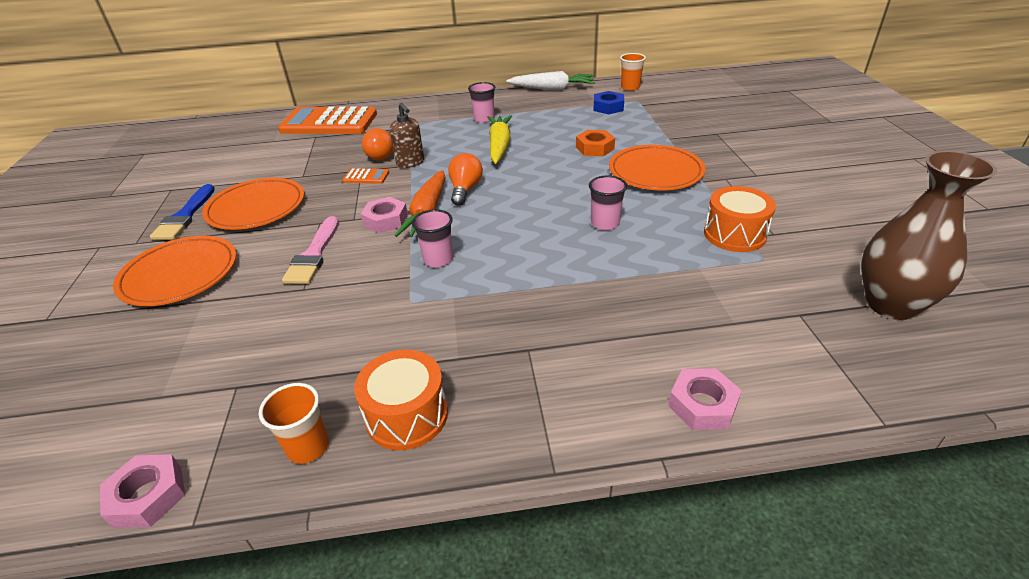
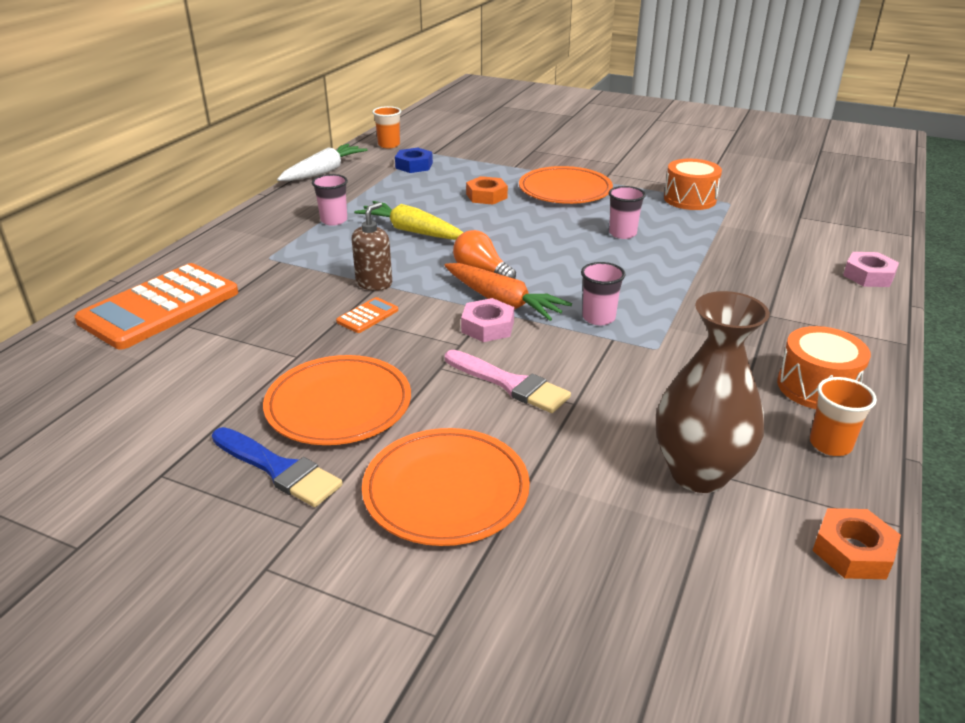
camera: 60 degrees left, 5 degrees down
(148, 496) = (853, 551): pink nut -> orange nut
(383, 155) = (326, 293): orange light bulb -> none
(410, 163) = (374, 283): brown soap dispenser -> brown soap dispenser turned 60 degrees counterclockwise
(891, 304) = (810, 191): brown vase -> brown vase (698, 473)

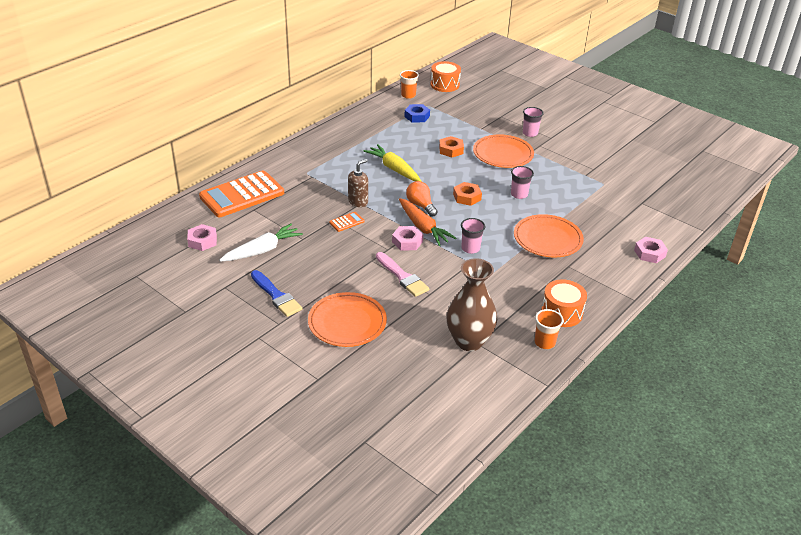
camera: 15 degrees right, 5 degrees up
(95, 396) = (202, 241): none -> pink nut
(323, 172) = (359, 112): white carrot -> white carrot (262, 250)
(334, 220) = (351, 152): pink cup -> pink cup (530, 133)
(339, 405) = (314, 270): orange plate -> orange plate (547, 239)
(690, 199) = (579, 176): orange drum -> orange drum (445, 85)
(853, 551) = (516, 390): orange nut -> orange nut (467, 197)

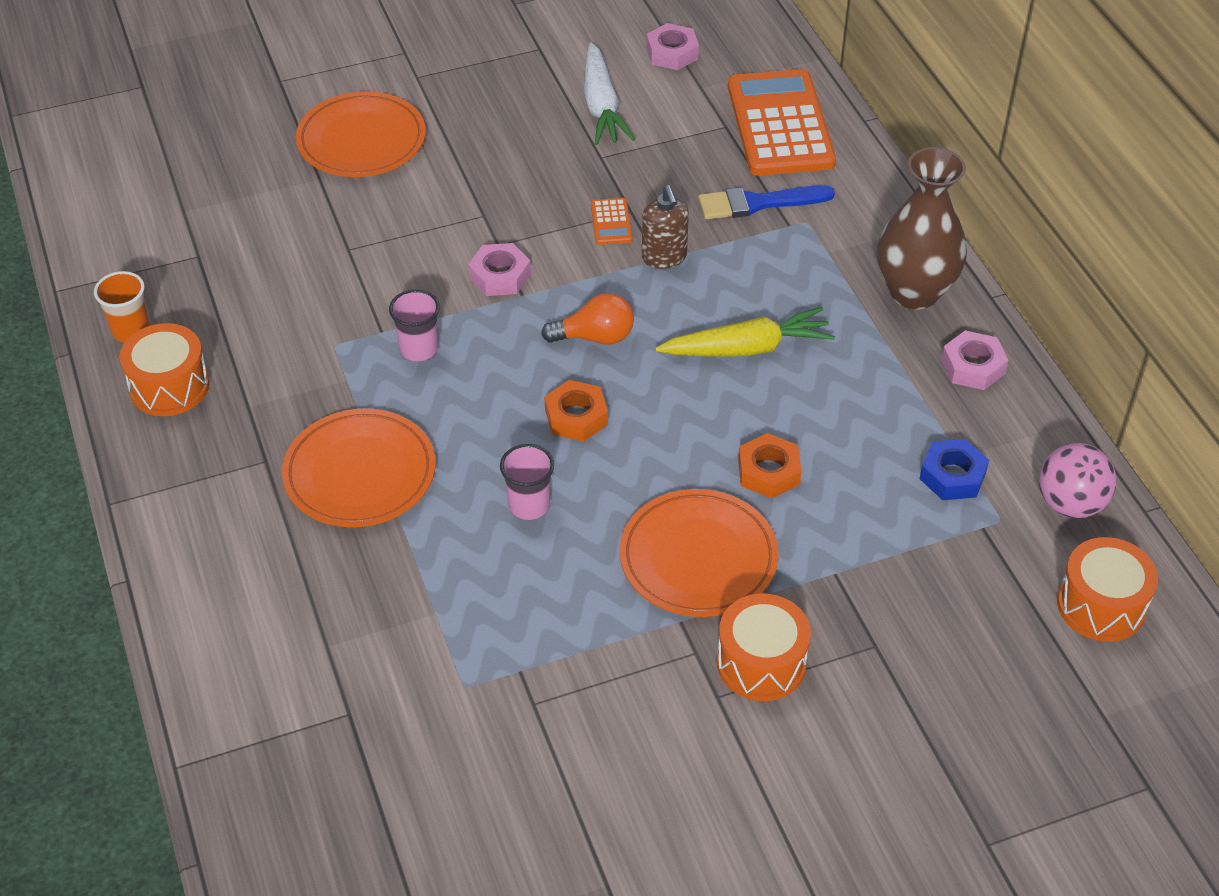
camera: 120 degrees right, 10 degrees up
(276, 296) = (479, 91): blue brush -> blue brush (758, 203)
(402, 276) = (414, 235): pink brush -> none
(408, 95) = (1070, 504): orange cup -> pink ball
(423, 227) = (525, 312): orange carrot -> none
(469, 341) = (211, 248): brown vase -> brown vase (914, 292)
(530, 133) = (761, 663): pink cup -> orange drum
(649, 253) = (194, 612): pink nut -> pink nut (972, 366)

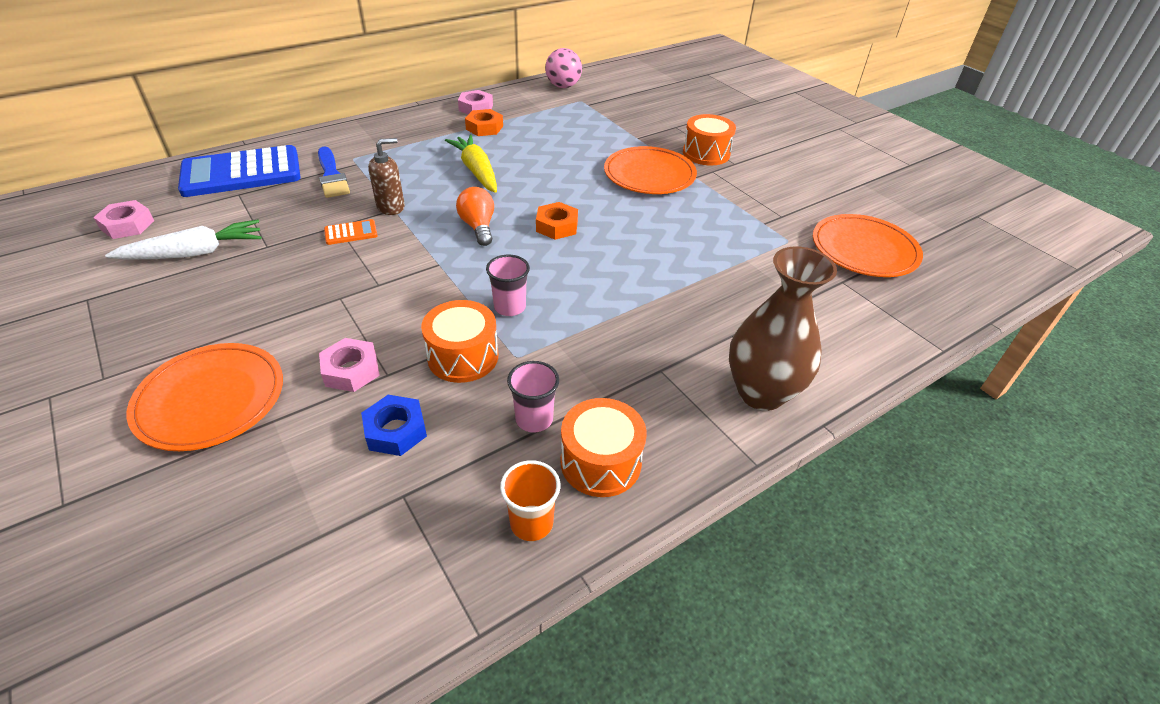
camera: 105 degrees left, 5 degrees down
(360, 473) = (649, 314): orange plate -> orange plate (864, 250)
(500, 276) = (417, 278): pink nut -> pink nut (351, 370)
(529, 505) = (641, 235): pink cup -> pink cup (534, 419)
(768, 472) = (576, 158): orange nut -> orange nut (484, 127)
(780, 124) = (241, 173): orange calculator -> blue calculator
(914, 292) = (418, 124): brown vase -> brown vase (761, 393)
(952, 476) = (557, 111): blue nut -> blue nut (396, 430)
(1101, 605) = (620, 81): orange drum -> orange drum (463, 356)

